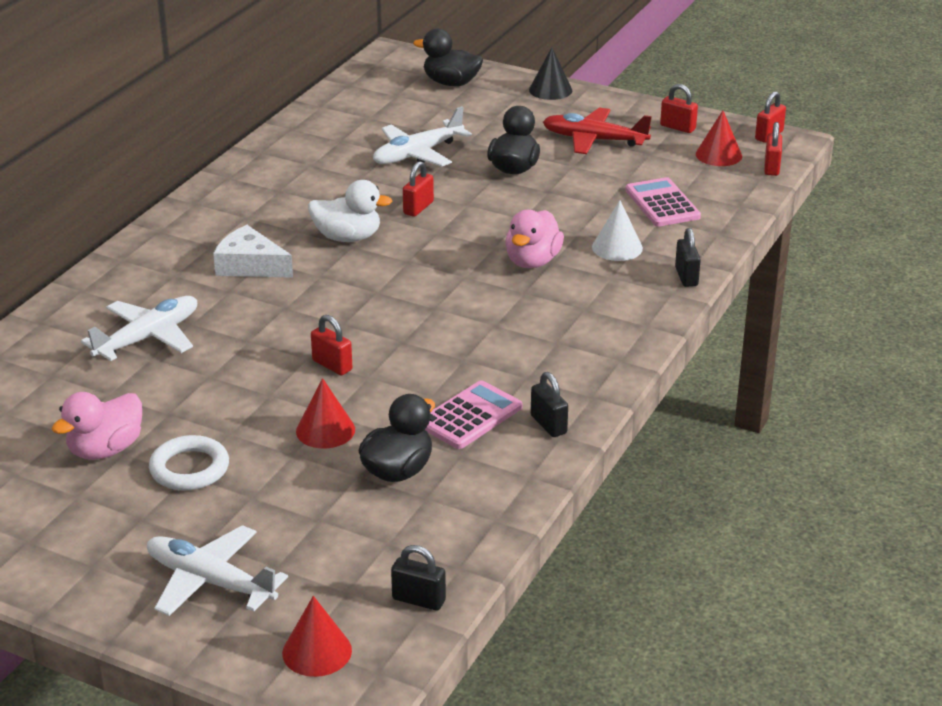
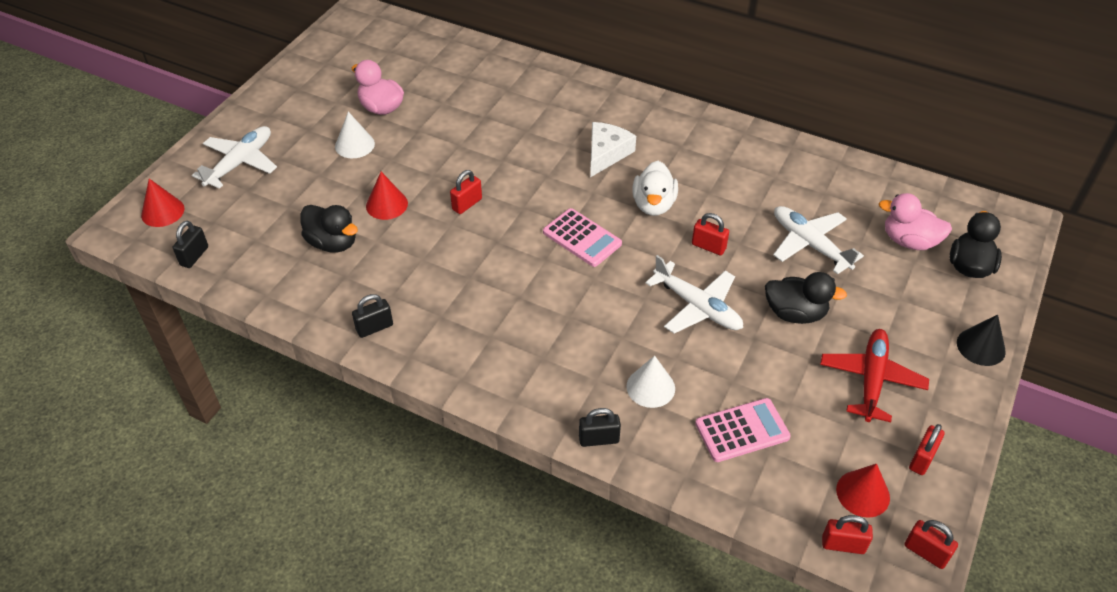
camera: 90 degrees right, 15 degrees up
(147, 338) = (508, 112): white plane -> white plane (697, 306)
(189, 468) = (354, 145): white ring -> white cone
(470, 416) = (392, 281): pink calculator -> pink calculator (582, 238)
(532, 261) = (621, 323): pink duck -> pink duck (909, 241)

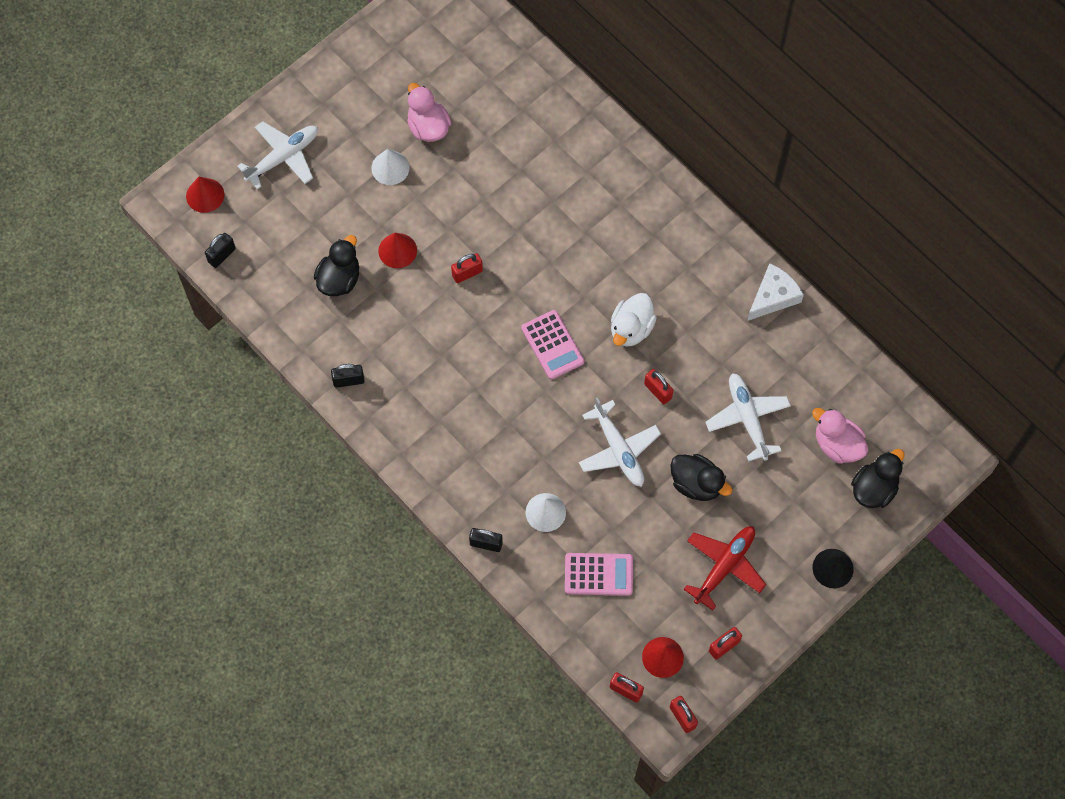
camera: 20 degrees right, 20 degrees up
(333, 243) = (339, 279): black duck -> black duck turned 120 degrees counterclockwise
(606, 153) = (615, 254): white cheese -> white cheese (773, 297)

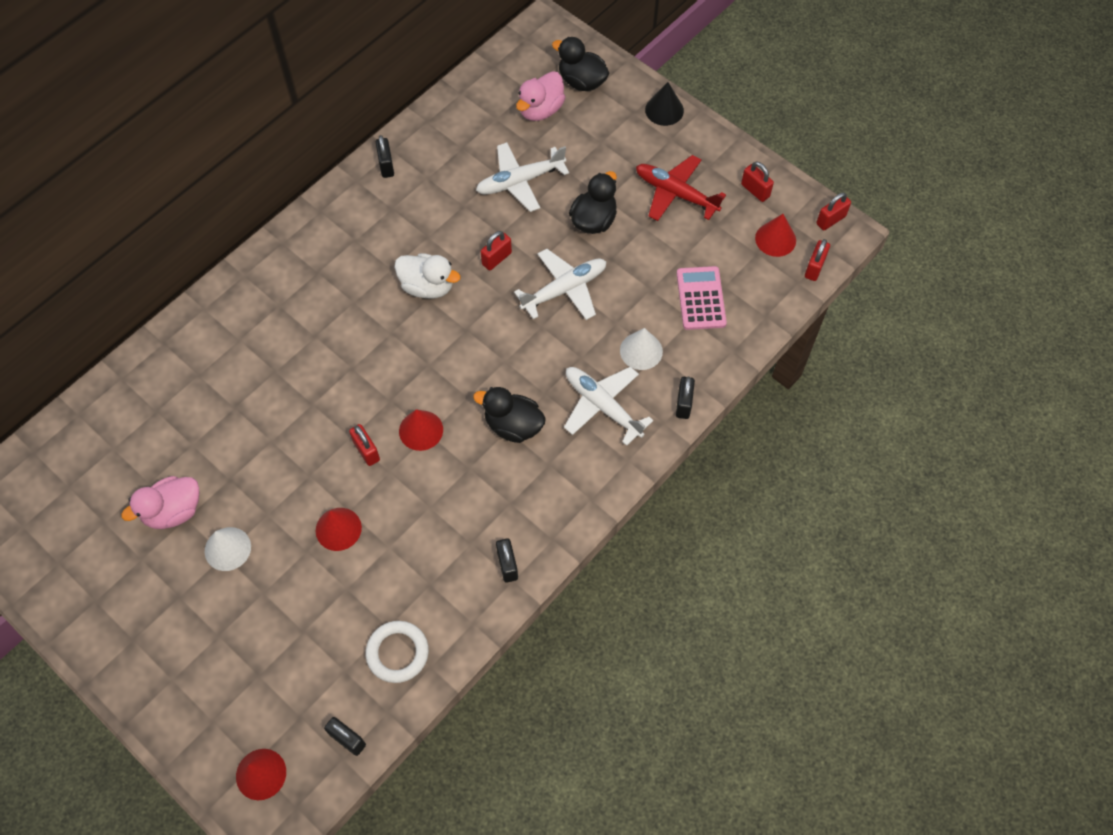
camera: 95 degrees left, 5 degrees down
(283, 157) = (209, 680): white plane -> white plane (603, 406)
(285, 293) = (397, 653): none -> white ring
(339, 279) = (377, 591): black duck -> black duck (513, 425)
(482, 317) = (421, 430): none -> red cone
(552, 345) = (450, 358): pink calculator -> none
(773, 297) = (386, 165): white cheese -> black padlock

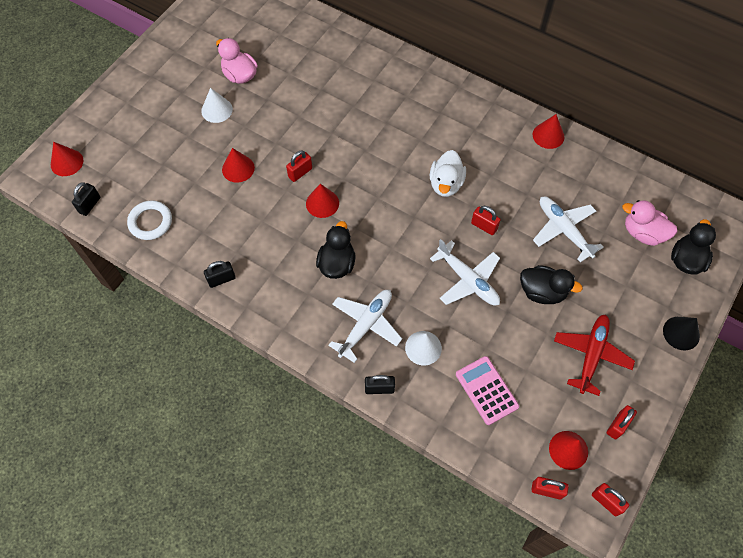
camera: 80 degrees right, 0 degrees up
(386, 165) = (548, 135): black padlock -> red cone
(701, 298) = (486, 390): pink calculator -> pink calculator turned 105 degrees counterclockwise

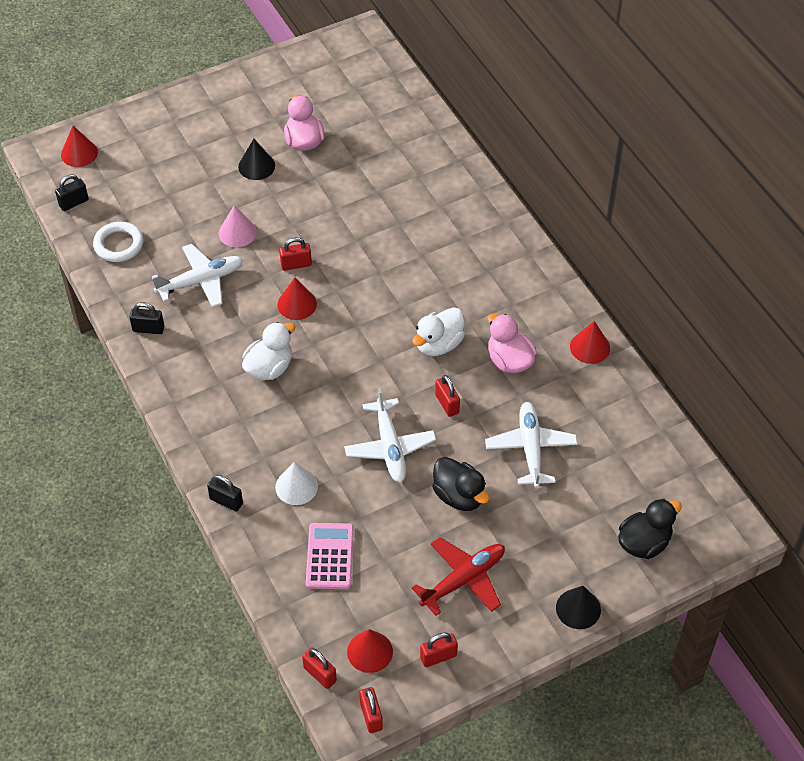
camera: 30 degrees right, 10 degrees down
(217, 110) = (256, 166): white cone -> black cone
(238, 168) = (237, 232): red cone -> pink cone
(337, 263) = (269, 368): black duck -> white duck
(365, 326) = (255, 438): white plane -> white plane (200, 281)
(643, 233) = (617, 493): pink duck -> pink duck (509, 361)

